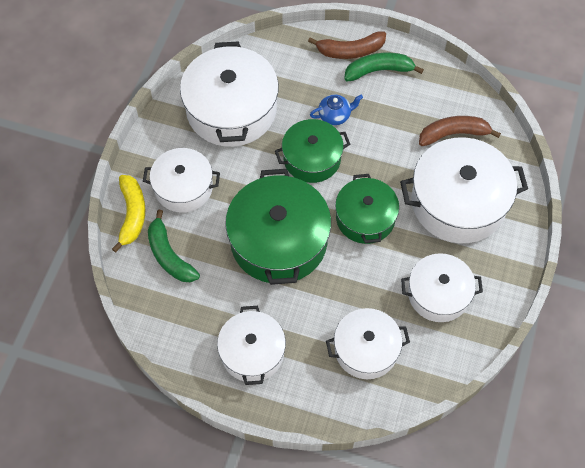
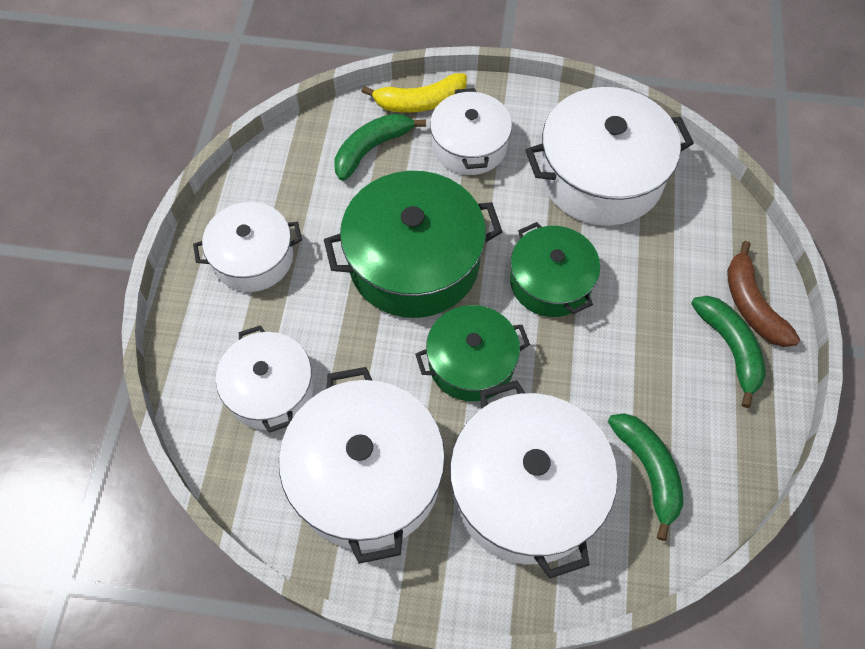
camera: 80 degrees right, 0 degrees up
(335, 115) = (630, 300): blue teapot -> none
(438, 294) = (366, 476): white pot -> white pot, size x1.61
(453, 134) = (648, 471): brown banana -> green banana

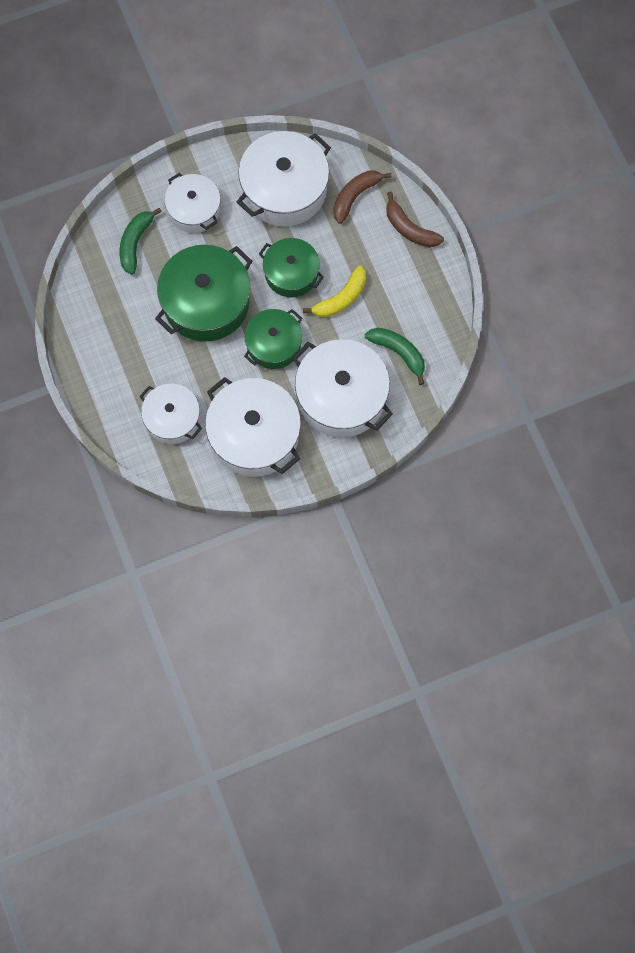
camera: 30 degrees left, 10 degrees up
(253, 257) = (110, 350): white pot -> none
(420, 102) = (145, 195): yellow banana -> yellow banana (341, 298)
(693, 228) = (355, 196): none -> brown banana
(730, 348) = (409, 261): green banana -> none

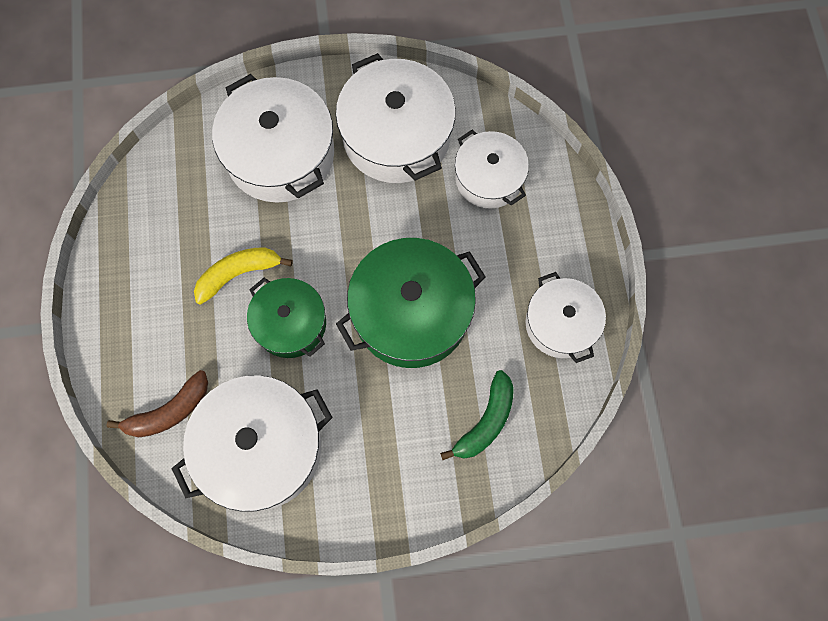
camera: 165 degrees left, 0 degrees up
(194, 210) = (393, 450): white pot -> white pot (560, 324)
(274, 344) = (341, 237): green pot -> none
(398, 353) = (193, 189): green banana -> none
(409, 229) = (116, 345): brown banana -> none

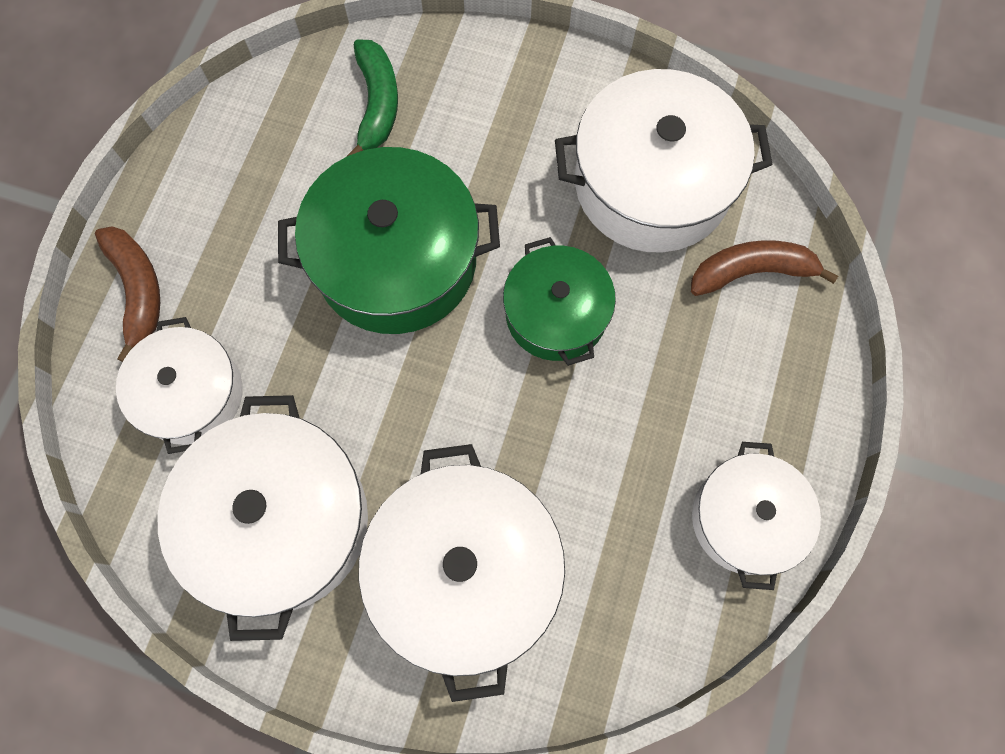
camera: 155 degrees left, 0 degrees up
(238, 274) = (599, 411): yellow banana -> none
(486, 421) = (377, 104): green banana -> green banana turned 120 degrees clockwise
(560, 324) = (224, 169): white pot -> white pot (745, 519)
(561, 222) = (138, 290): none -> brown banana

